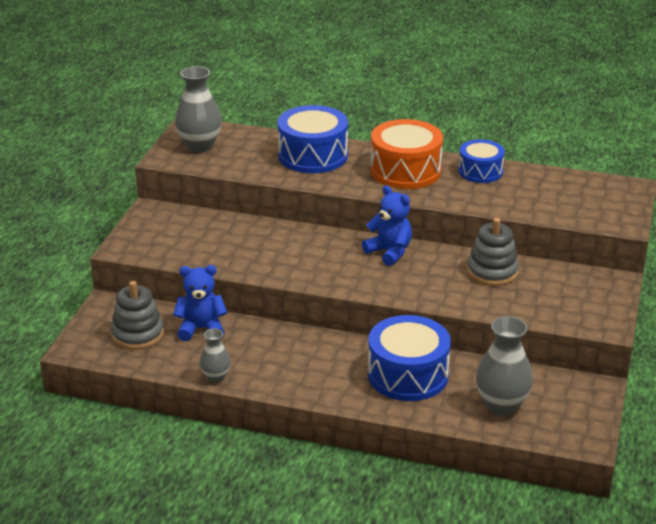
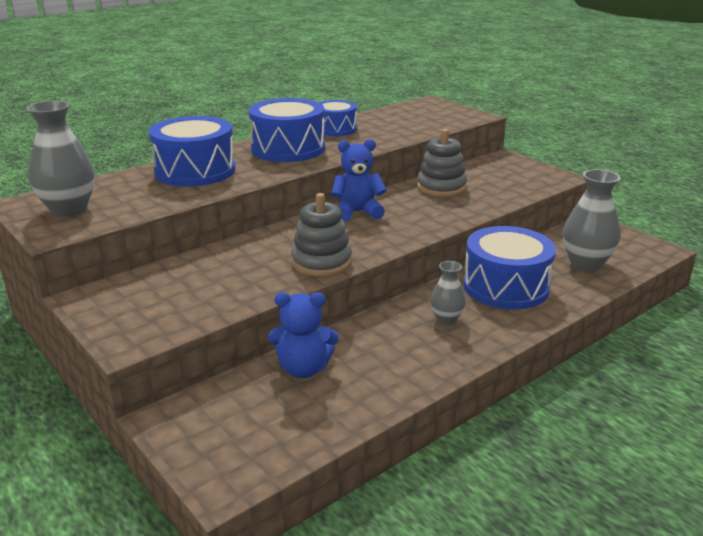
camera: 55 degrees left, 5 degrees down
(137, 334) = (258, 418): grey stacking toy -> grey stacking toy (321, 262)
(201, 329) = (303, 369): blue teddy bear -> blue teddy bear turned 120 degrees counterclockwise
(216, 377) = (404, 392): grey vase -> grey vase (446, 319)
(405, 171) = (288, 149): orange drum -> blue drum

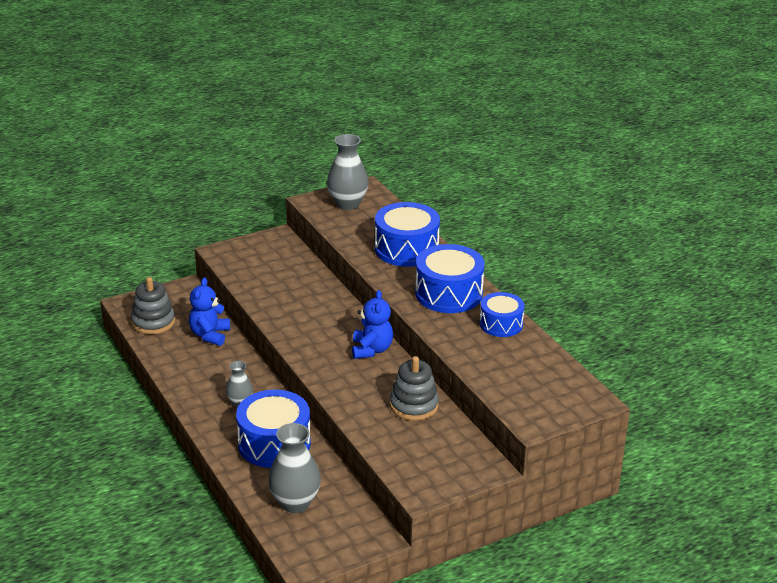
camera: 100 degrees right, 5 degrees up
(321, 262) = (288, 323): grey stacking toy -> grey stacking toy (153, 322)

